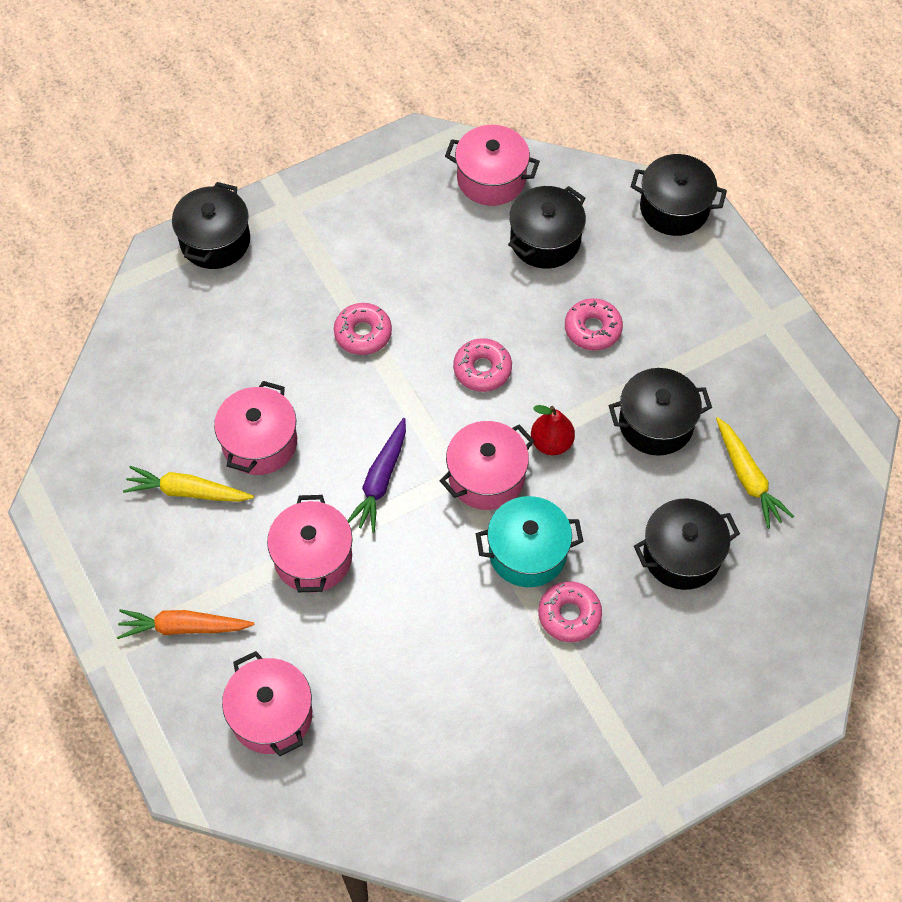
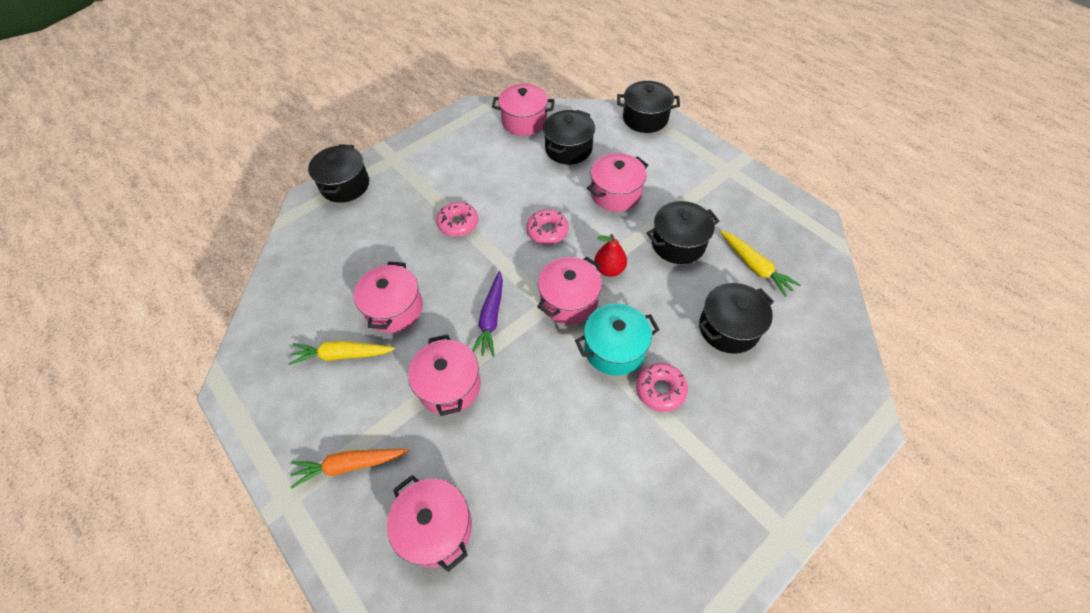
camera: 10 degrees left, 5 degrees down
(593, 329) = (615, 194): pink donut -> pink pot

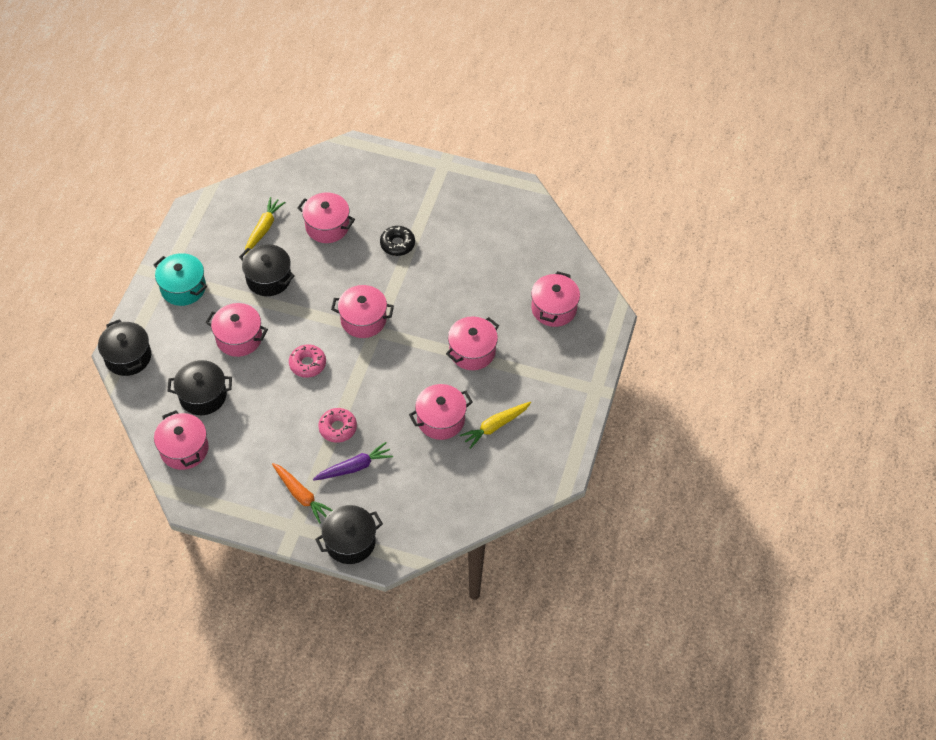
camera: 125 degrees left, 0 degrees up
(342, 355) = (495, 426): yellow carrot -> yellow carrot turned 90 degrees clockwise
(350, 465) = (555, 371): orange carrot -> orange carrot (301, 495)
(491, 318) = (408, 357): purple carrot -> purple carrot (354, 467)
(609, 269) = (320, 309): red pear -> none
(614, 349) = (384, 278): turquoise pot -> turquoise pot (183, 288)
(660, 390) = (397, 244): pink donut -> black donut
(728, 328) = (327, 226): black pot -> pink pot

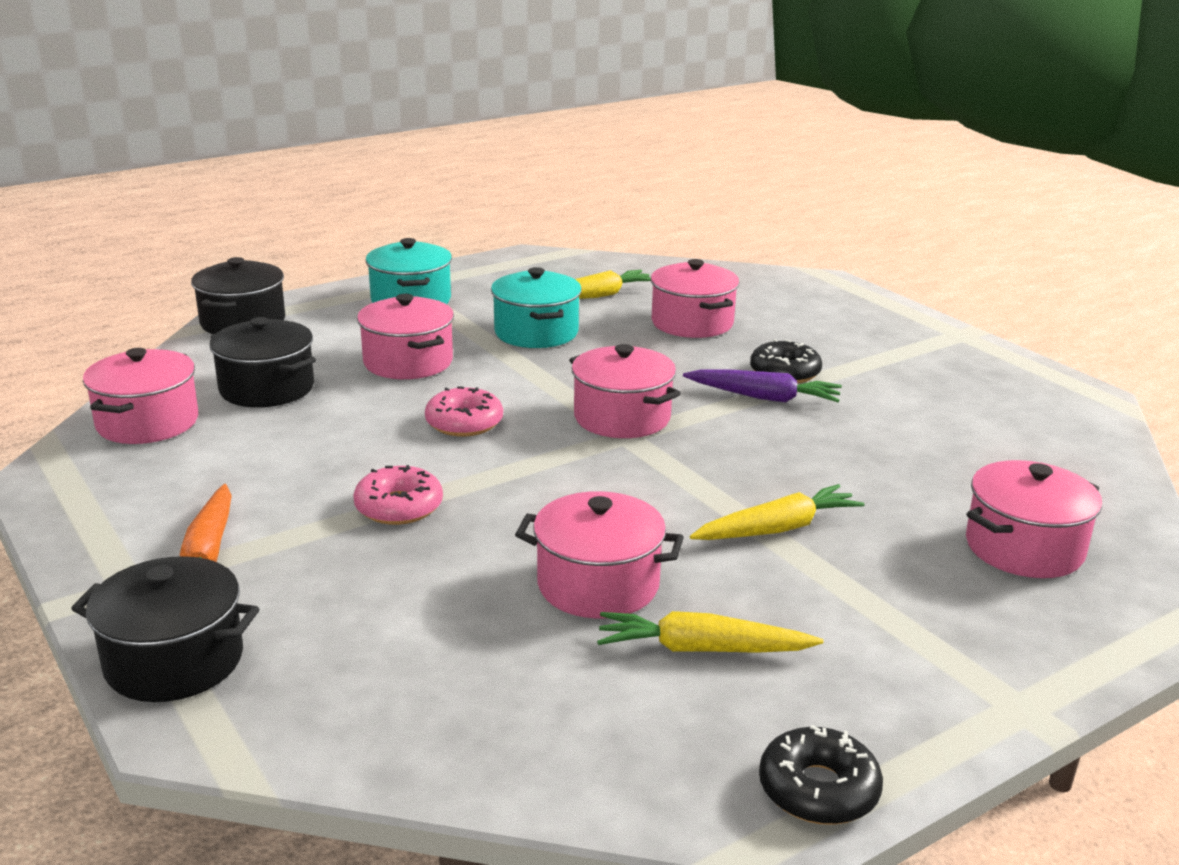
camera: 40 degrees right, 30 degrees down
(268, 279) = (536, 333): black pot -> turquoise pot
(354, 467) = (349, 565): purple carrot -> purple carrot (764, 397)
(472, 351) = (777, 529): pink pot -> yellow carrot
(565, 457) = (818, 789): none -> black donut

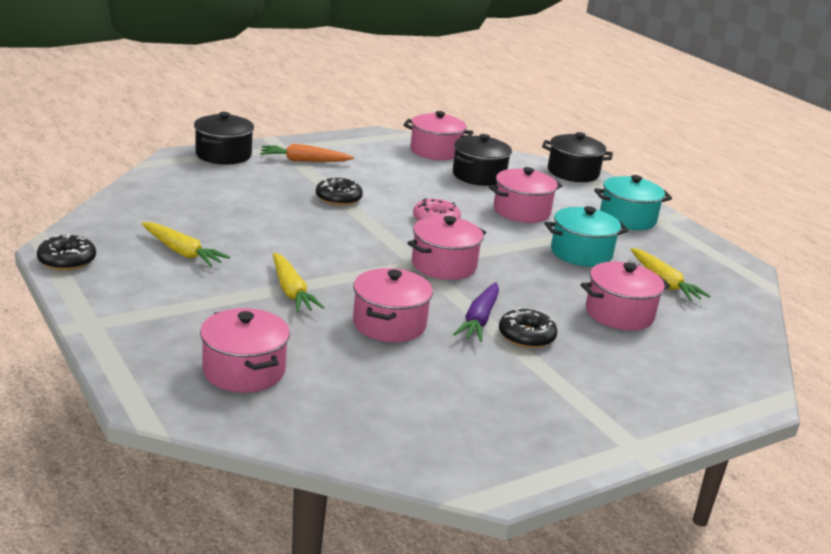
camera: 90 degrees right, 0 degrees up
(399, 507) = (338, 198): pink donut -> black donut
(598, 585) = (249, 235): pink pot -> pink pot (389, 324)
(702, 649) = (182, 252): yellow carrot -> yellow carrot turned 120 degrees clockwise

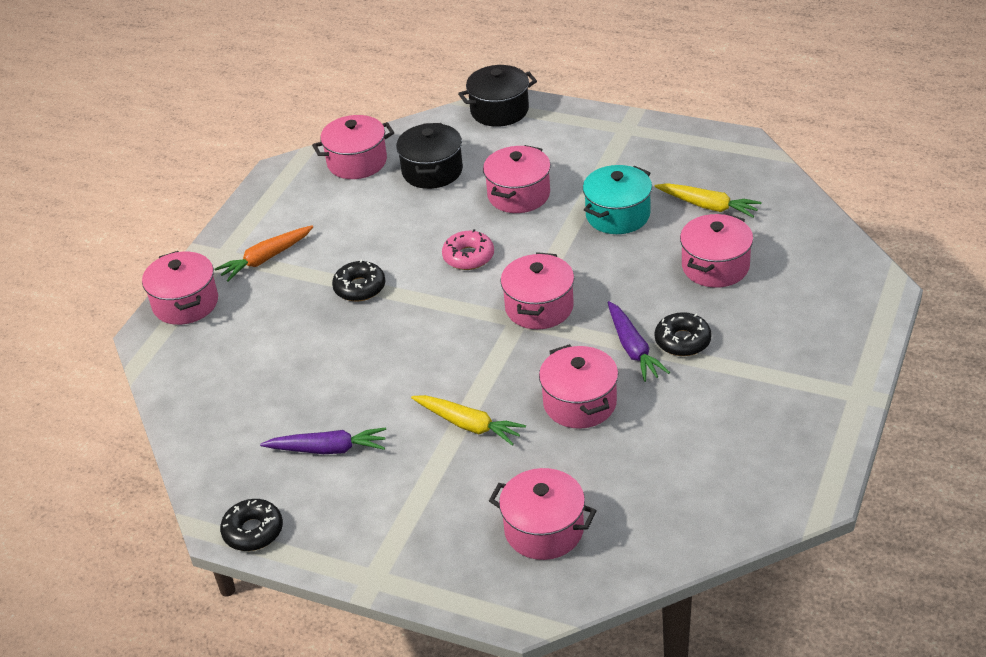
camera: 30 degrees left, 15 degrees up
(182, 252) = (328, 449): yellow carrot -> purple carrot
(223, 155) = (185, 303): black pot -> pink pot
(627, 219) = (604, 144): turquoise pot -> none

